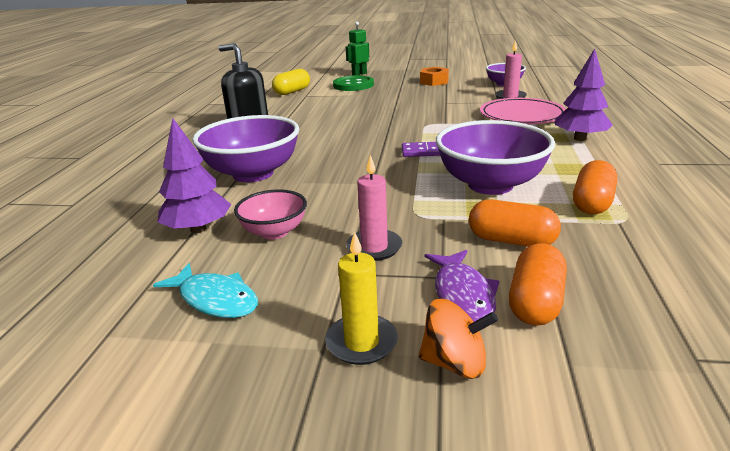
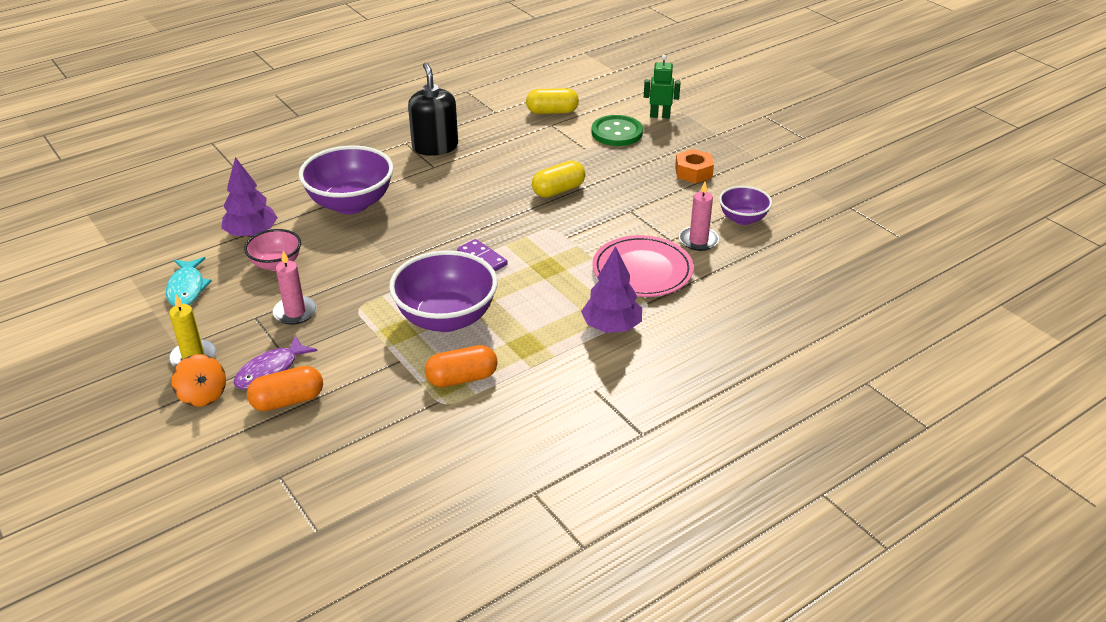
camera: 45 degrees right, 10 degrees up
(385, 111) = (558, 190): none -> yellow capsule
(511, 241) = (359, 363): orange capsule -> none

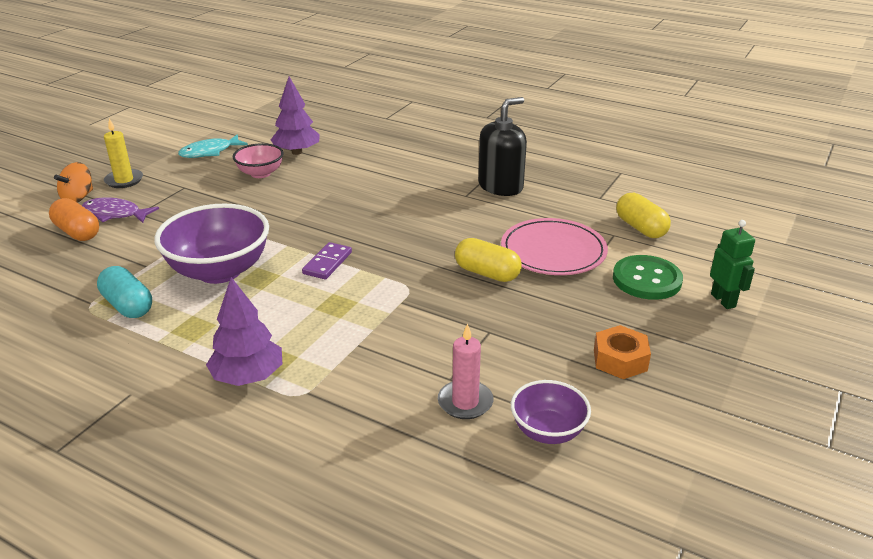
camera: 65 degrees right, 5 degrees down
(295, 312) = (197, 200): pink candle -> none
(351, 203) = (371, 176): purple bowl -> none
(462, 378) = (128, 305): orange capsule -> turquoise capsule
(642, 270) = (370, 372): pink plate -> pink plate (553, 251)

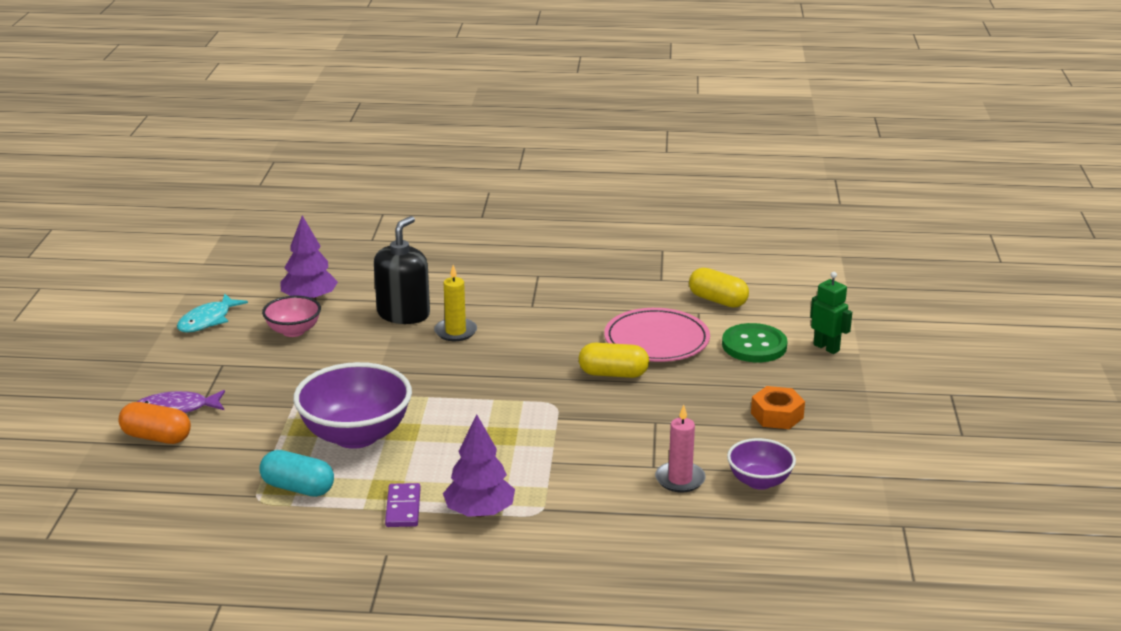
camera: 25 degrees left, 5 degrees down
(78, 198) = (111, 403): orange spinning top -> none
(124, 180) = (142, 373): yellow candle -> yellow candle (455, 332)
(327, 263) = (456, 401): purple domino -> purple domino (403, 508)
(500, 186) = (558, 289): black soap dispenser -> black soap dispenser (403, 314)

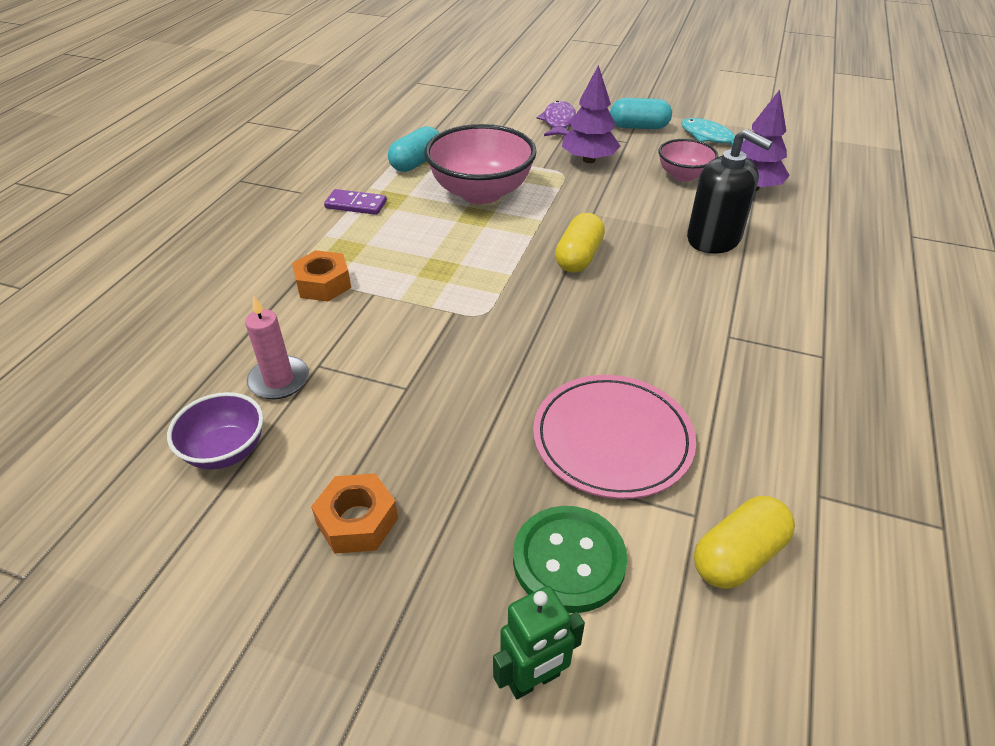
camera: 105 degrees right, 15 degrees up
(156, 437) = (521, 114): orange capsule -> none
(185, 360) = (638, 127): none -> turquoise capsule
(356, 435) = (481, 192): purple bowl -> pink bowl
(455, 332) = (666, 268): yellow candle -> none
(479, 512) = (321, 240): purple tree -> purple tree (589, 160)
(549, 491) = (323, 284): none -> orange nut
(613, 374) = (532, 375): yellow capsule -> yellow capsule (578, 257)

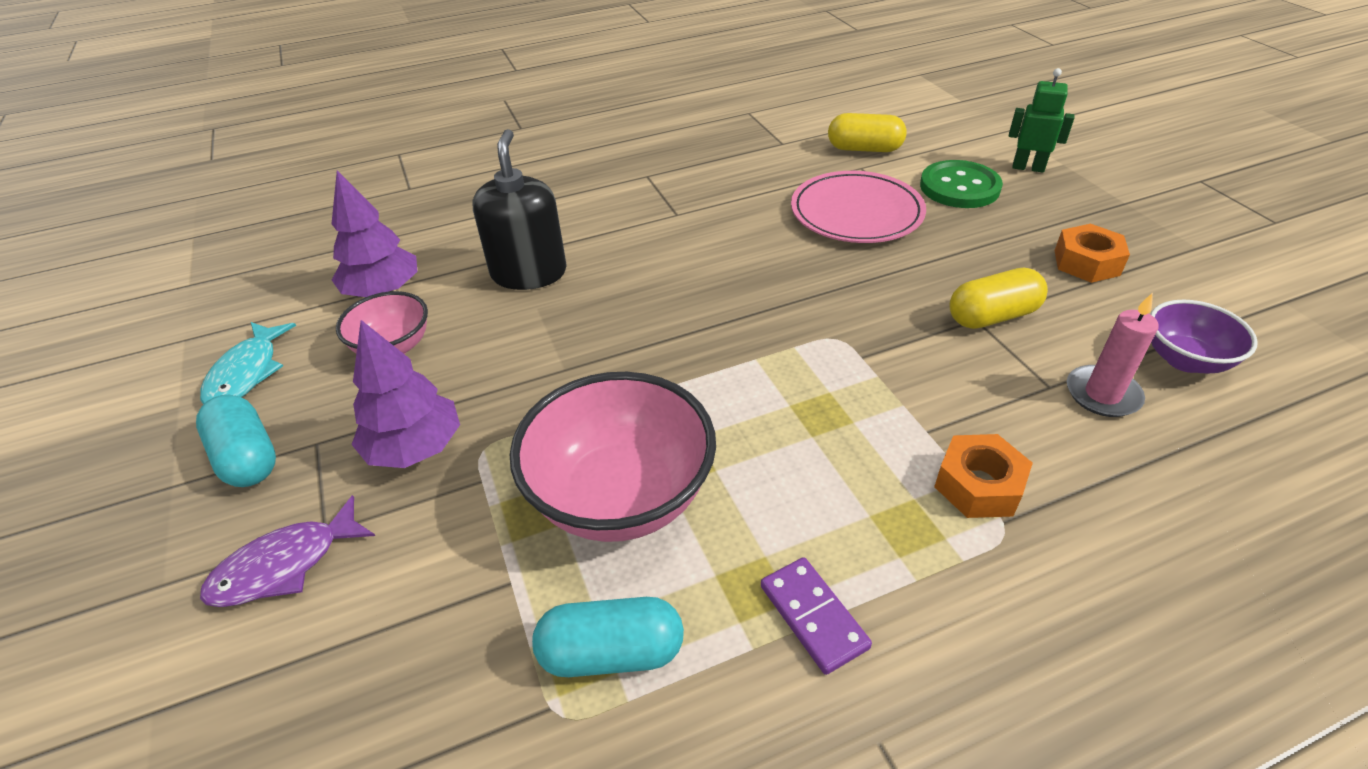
camera: 130 degrees left, 0 degrees up
(578, 257) = (667, 333): yellow capsule -> yellow capsule (992, 316)

